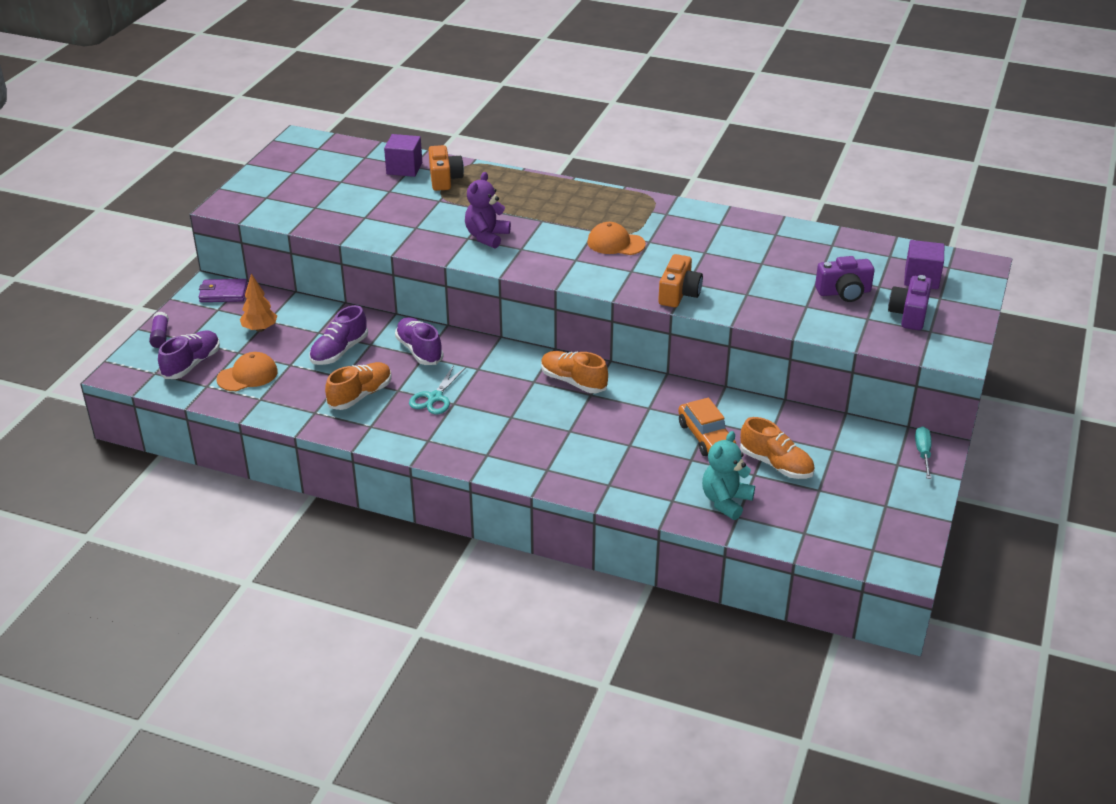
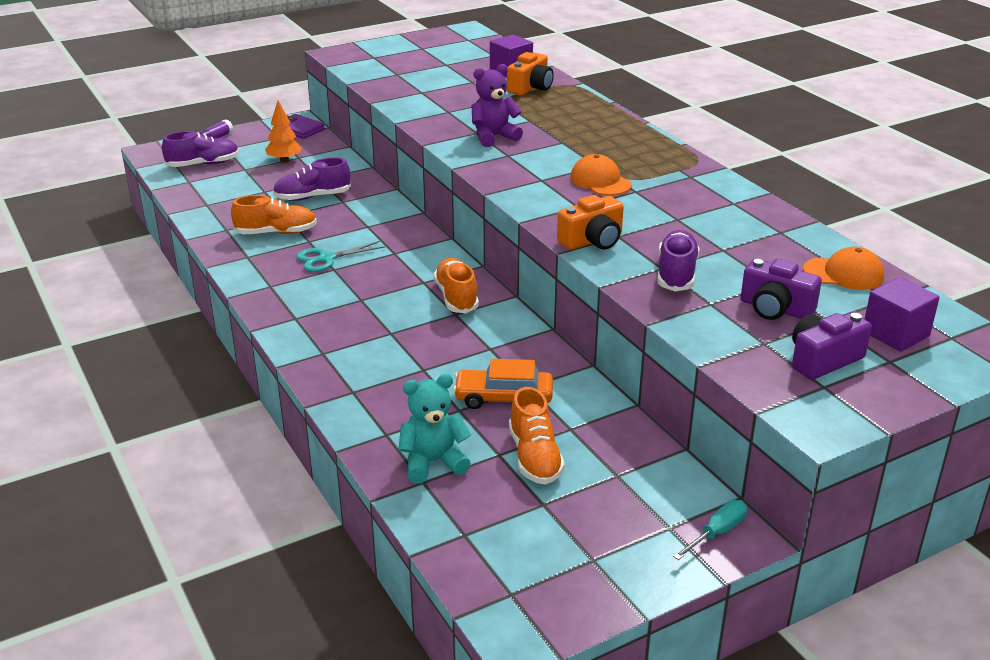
camera: 40 degrees right, 5 degrees down
(247, 375) = (225, 186): orange cap -> orange cap (843, 273)
(419, 350) = (371, 221): purple shoe -> purple shoe (676, 274)
(706, 437) = (503, 398): orange car -> orange car turned 75 degrees clockwise

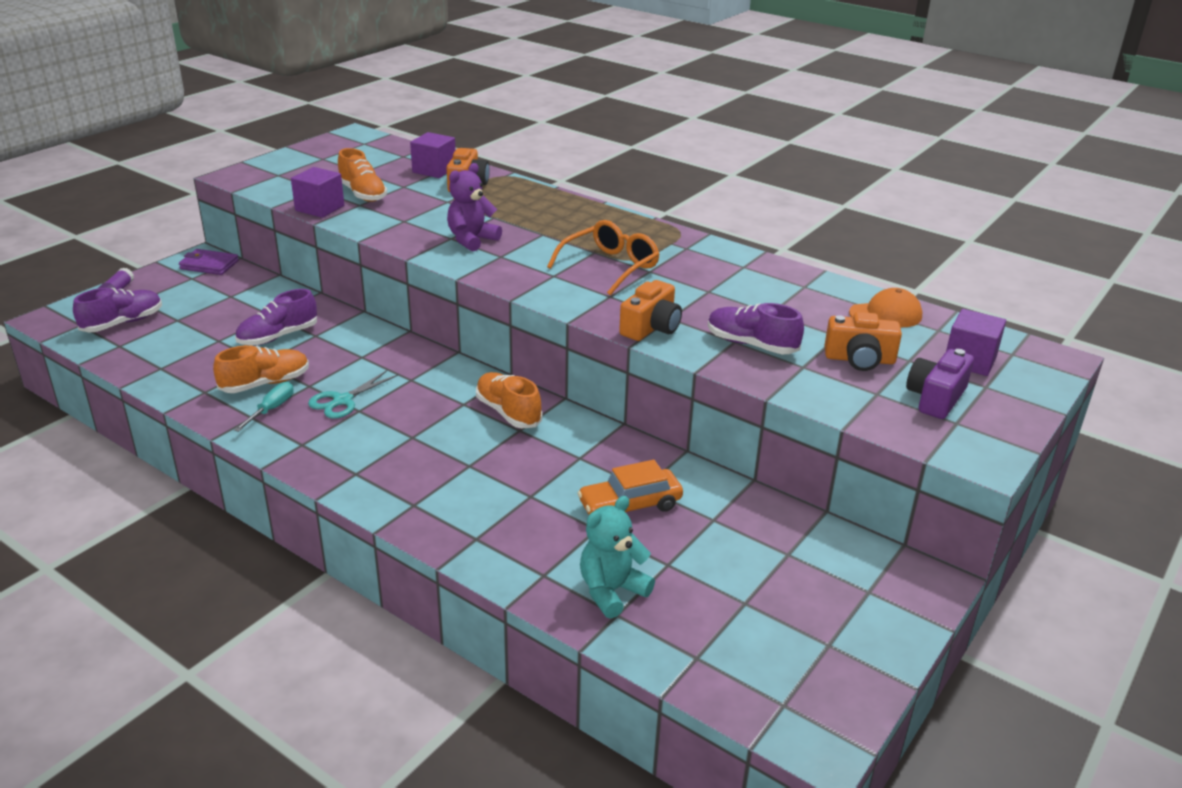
camera: 25 degrees left, 0 degrees up
(284, 160) = (217, 302): orange tree -> none
(385, 90) = (319, 208): none -> purple cube
(534, 457) = (702, 557): orange shoe -> orange shoe (363, 194)
(600, 181) = (610, 267): orange cap -> orange glasses
(676, 274) = (751, 344): purple shoe -> purple shoe turned 45 degrees counterclockwise
(717, 532) = (911, 584): turquoise screwdriver -> turquoise screwdriver (271, 409)
(775, 309) = (859, 359): purple camera -> orange camera

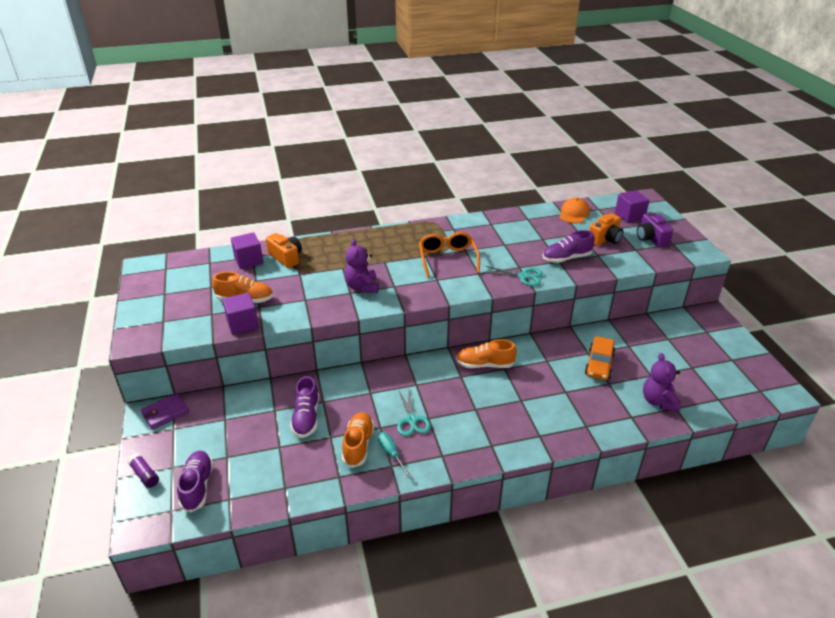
camera: 50 degrees left, 5 degrees up
(611, 591) = (658, 401): turquoise teddy bear -> purple teddy bear
(651, 327) = (523, 276): orange camera -> turquoise scissors

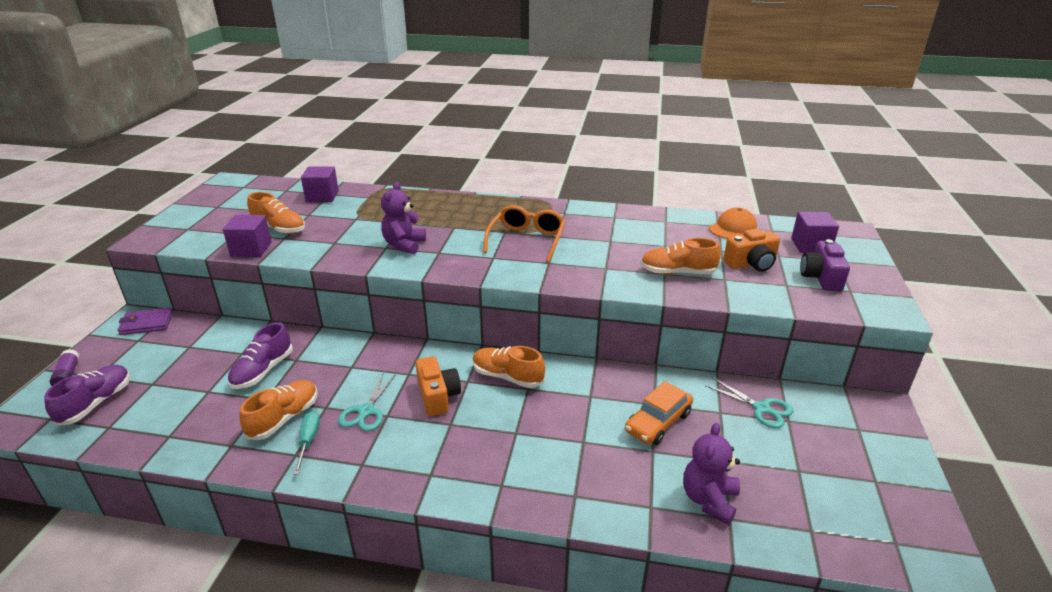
camera: 25 degrees right, 5 degrees down
(286, 257) = (359, 201): orange camera -> orange camera (438, 396)
(523, 276) = (601, 279): turquoise scissors -> turquoise scissors (761, 408)
(566, 258) = (677, 272): purple shoe -> orange shoe

